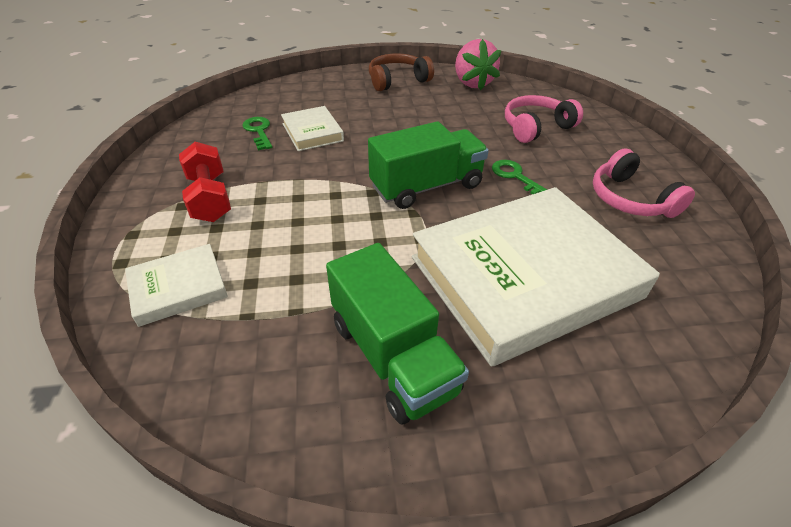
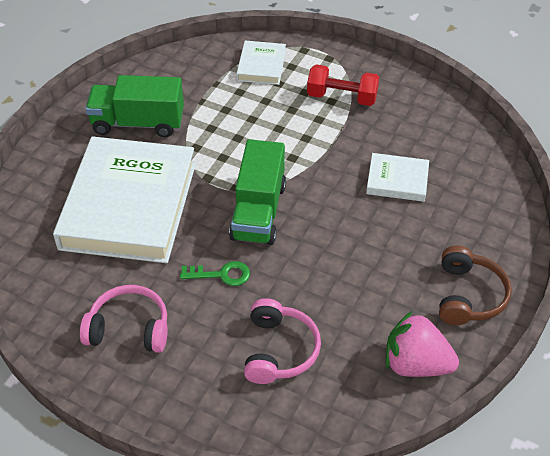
camera: 125 degrees right, 5 degrees up
(258, 131) = (424, 148): green key -> none

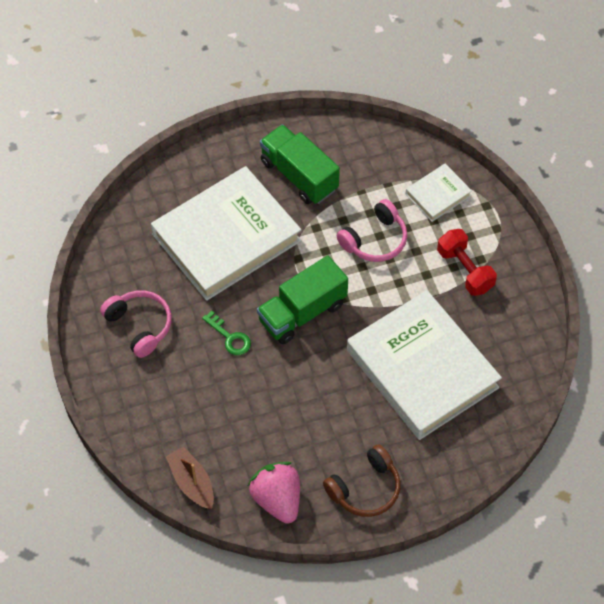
camera: 45 degrees right, 10 degrees up
(279, 350) = (208, 417): pink headphones -> pink headphones (375, 240)
(330, 415) = (192, 483): none -> brown boat
(397, 180) = (422, 369): white book -> white book, size x2.24

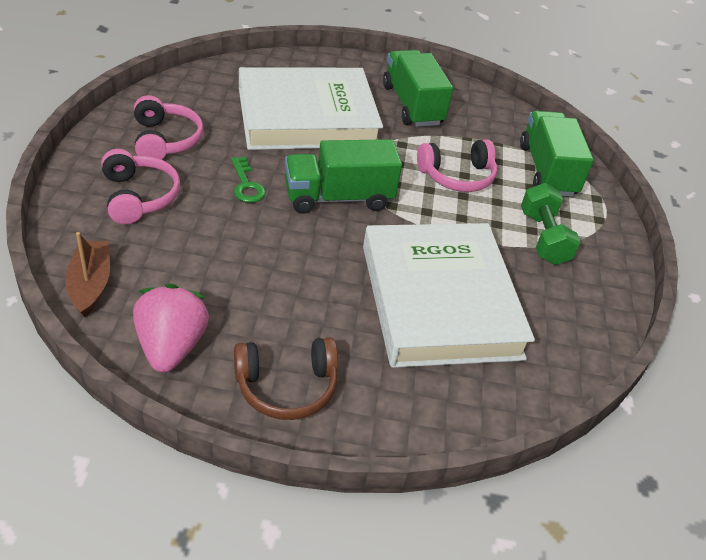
camera: 20 degrees right, 15 degrees down
(164, 391) = (139, 196): none -> pink headphones
(438, 195) = (547, 170): white book -> green truck
(465, 270) = (543, 238): red dumbbell -> green dumbbell

